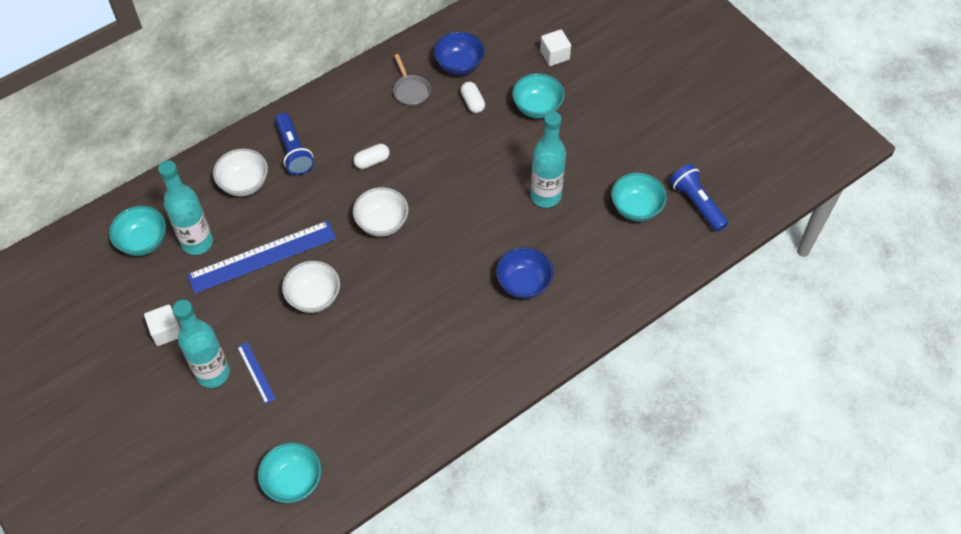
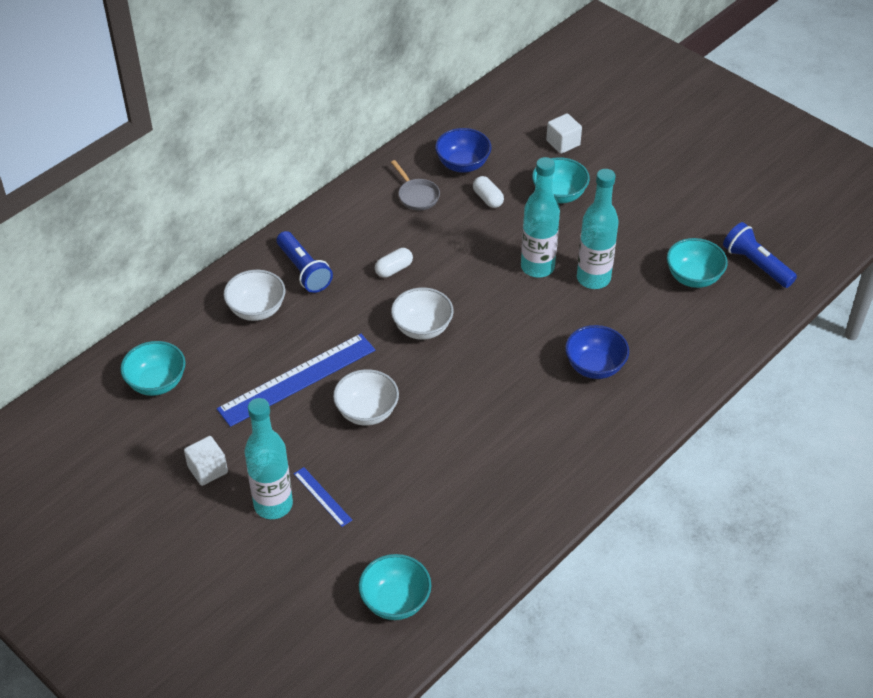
camera: 10 degrees left, 10 degrees down
(197, 242) = (219, 375): turquoise bottle -> turquoise bottle (537, 267)

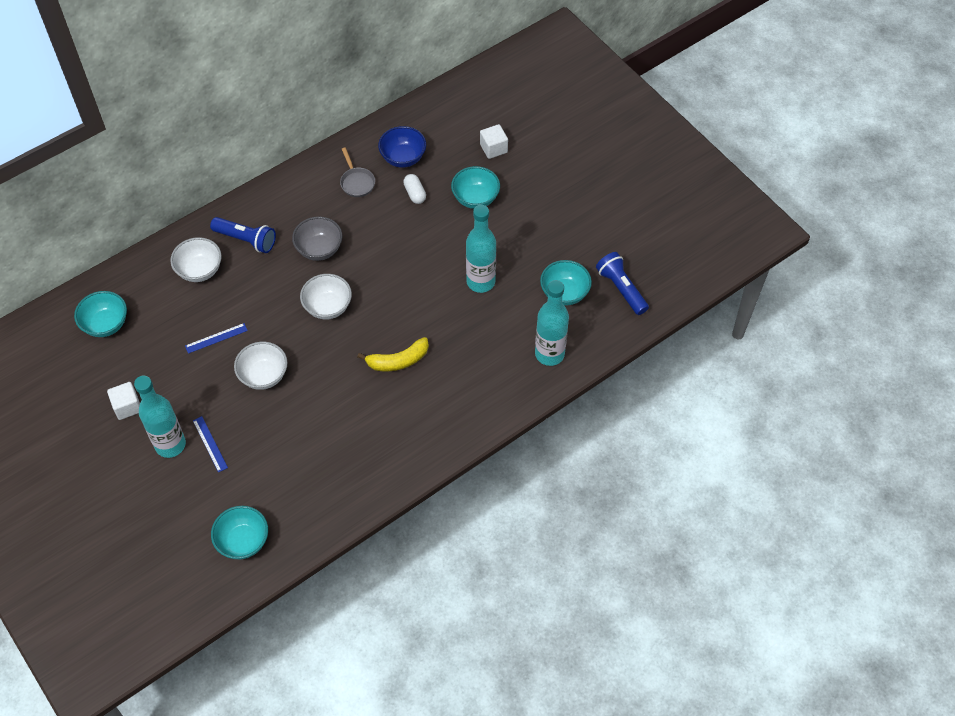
camera: 10 degrees right, 10 degrees up
(297, 379) = (216, 338): blue ruler -> blue ruler, size x0.45
(304, 270) = (246, 240): blue flashlight -> blue flashlight turned 45 degrees counterclockwise
(394, 269) = (319, 249): white capsule -> grey bowl
(523, 374) = (398, 360): none -> yellow banana
(537, 267) = (437, 264): turquoise bottle -> turquoise bottle (549, 354)
(594, 366) = (457, 363): blue bowl -> none

